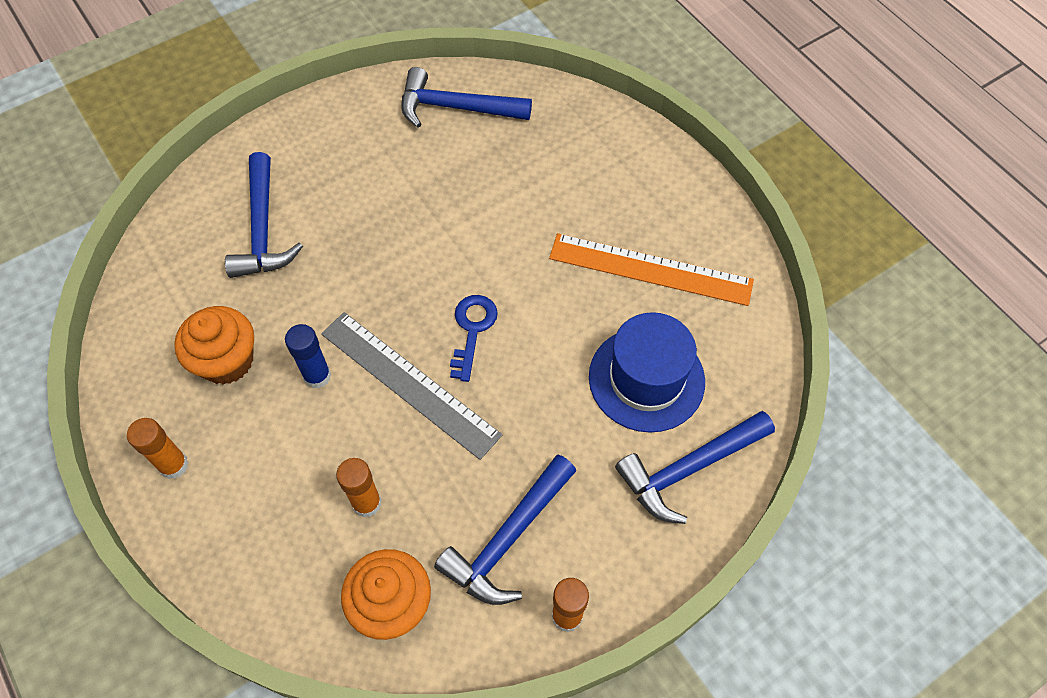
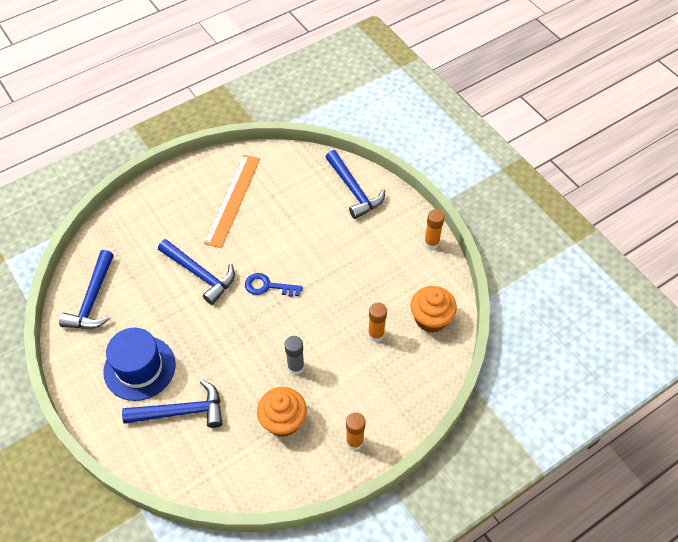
camera: 90 degrees left, 5 degrees down
(317, 376) = (296, 367): blue glue stick -> grey glue stick
(409, 383) = (302, 317): grey ruler -> none
(508, 539) = (394, 268): blue hammer -> blue hammer (200, 274)
(646, 379) = (302, 205): blue hat -> blue hat (139, 368)

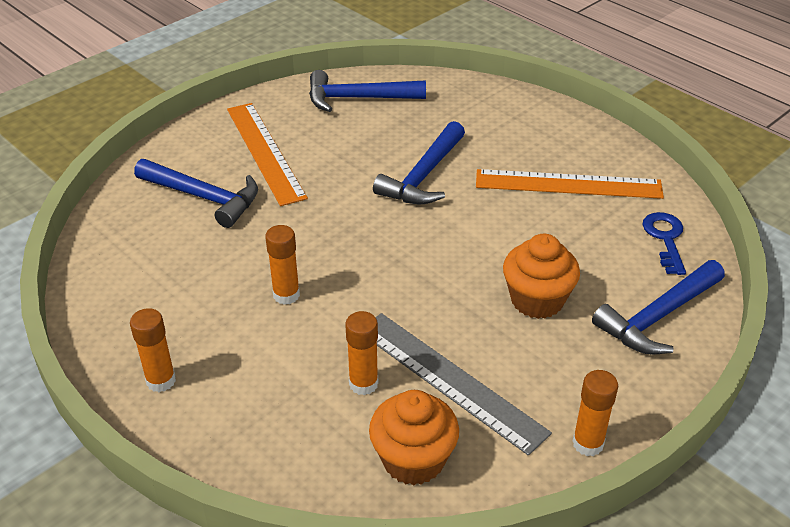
camera: 80 degrees right, 15 degrees down
(139, 368) = (265, 152): blue hat -> orange ruler
(182, 411) = (204, 197): blue hammer -> blue hammer turned 45 degrees counterclockwise
(268, 286) = (423, 244): blue key -> blue key (665, 238)
(283, 421) = (194, 295): orange cupcake -> orange cupcake (537, 300)
(296, 367) = (286, 295): grey glue stick -> orange glue stick
(380, 293) = (449, 380): none -> grey ruler

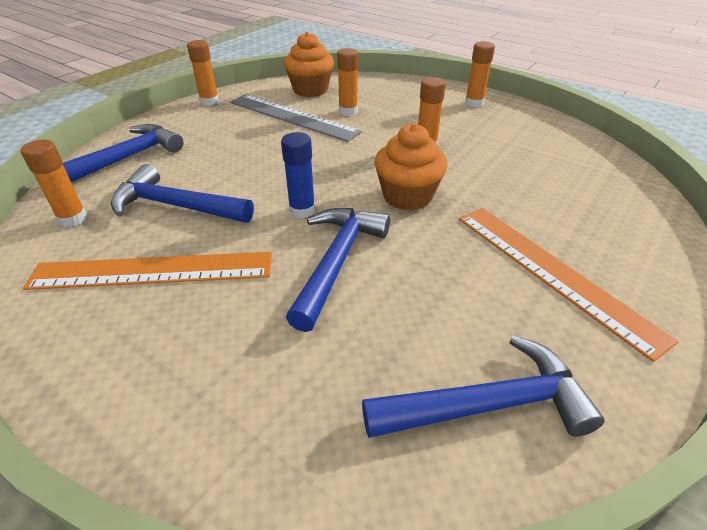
camera: 170 degrees right, 0 degrees up
(204, 197) = (566, 210): blue hammer -> blue hammer (175, 206)
(447, 224) = (302, 210): none -> blue glue stick
(537, 300) = (223, 160): orange cupcake -> orange cupcake (407, 196)
(665, 238) = (73, 219): blue key -> orange glue stick

